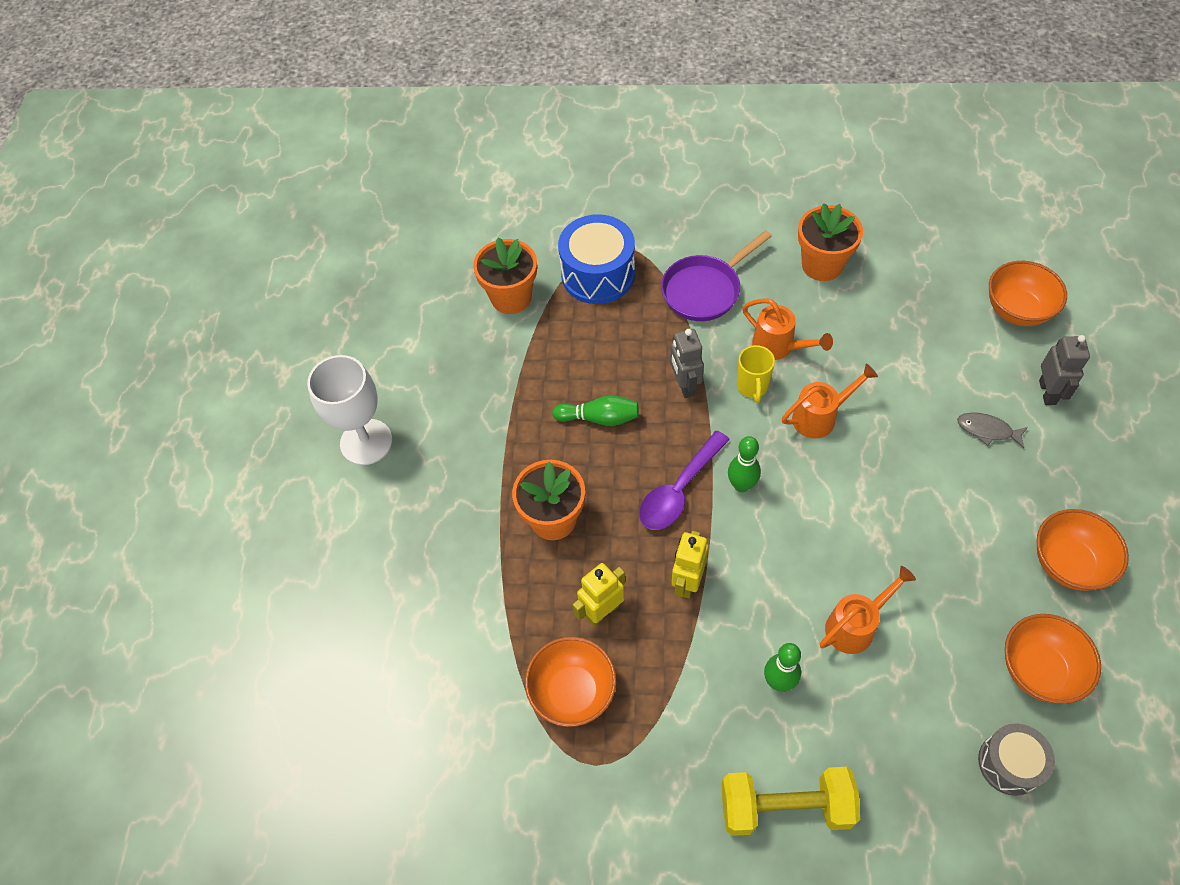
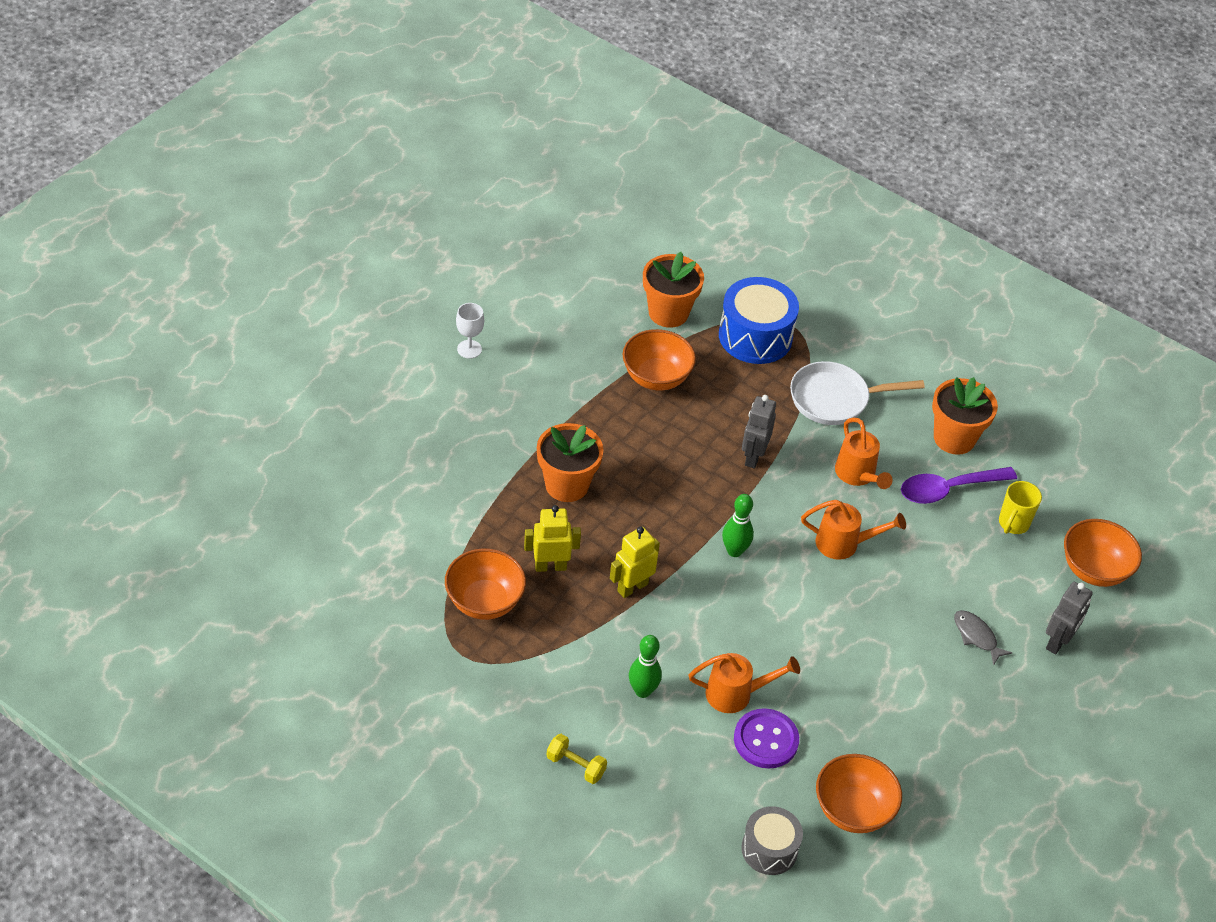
camera: 25 degrees right, 10 degrees down
(366, 442) = (469, 349): white goblet -> white goblet, size x0.50
(599, 418) = (663, 439): green bowling pin -> none
(679, 490) = (681, 524): purple spoon -> purple spoon (948, 489)
(705, 290) = (834, 399): purple pan -> white pan
(752, 387) = (808, 490): yellow mug -> yellow mug (1013, 524)
(785, 807) = (575, 766): yellow dumbbell -> yellow dumbbell, size x0.51
(916, 653) = (766, 740): none -> purple button
(1068, 563) = (949, 762): orange bowl -> orange bowl (656, 378)

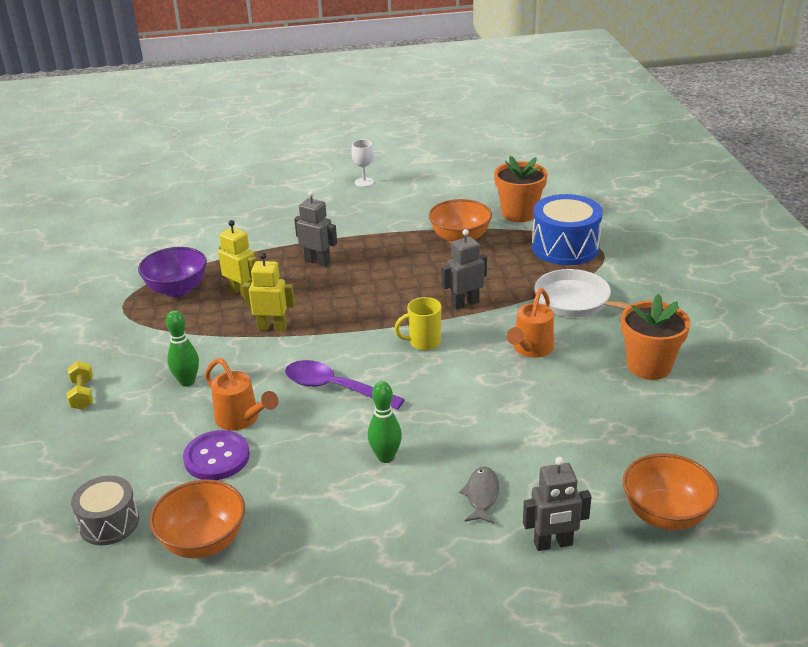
camera: 50 degrees right, 15 degrees down
(484, 602) = (177, 289): orange bowl -> purple bowl
(567, 485) = (317, 261): orange flower pot -> grey robot
(734, 551) = (370, 344): green bowling pin -> green bowling pin (385, 457)
(843, 543) = (458, 381): orange watering can -> none
(948, 489) = (597, 393): purple spoon -> purple spoon (334, 388)
(1013, 524) = (627, 442): yellow mug -> yellow mug (423, 342)

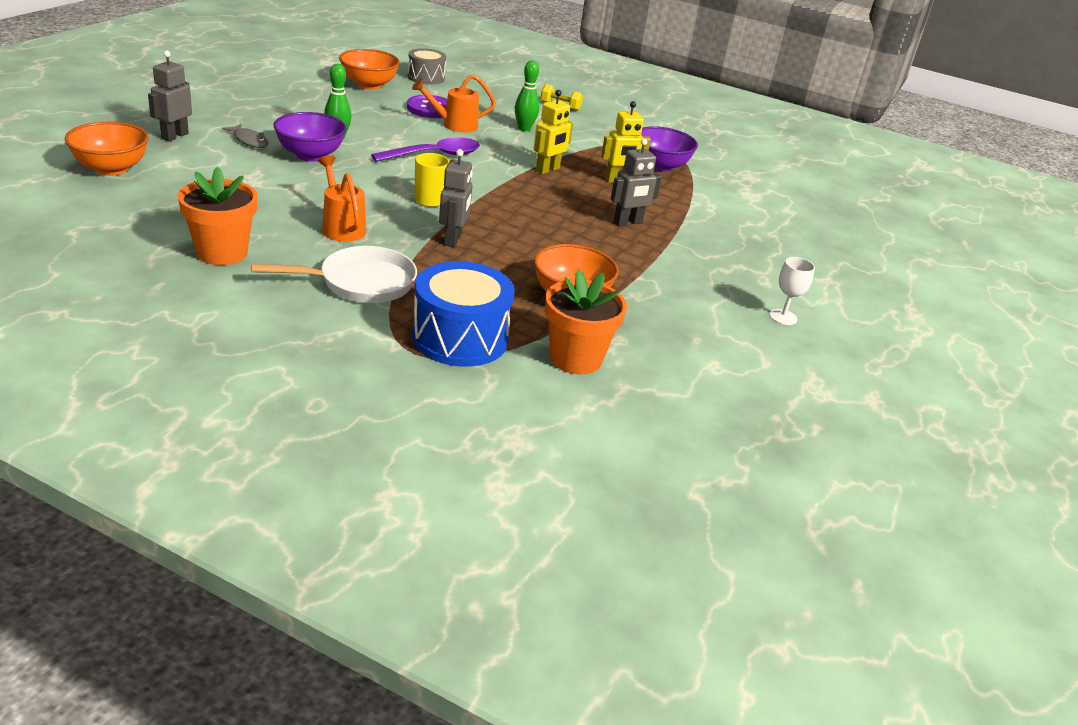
camera: 120 degrees right, 0 degrees up
(448, 442) = (310, 155): none -> purple bowl

